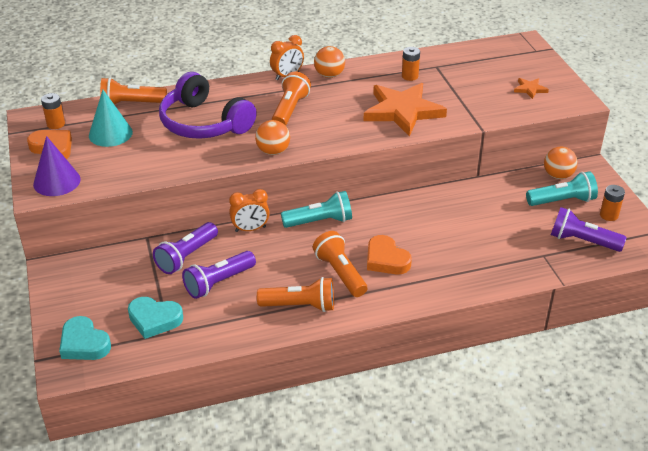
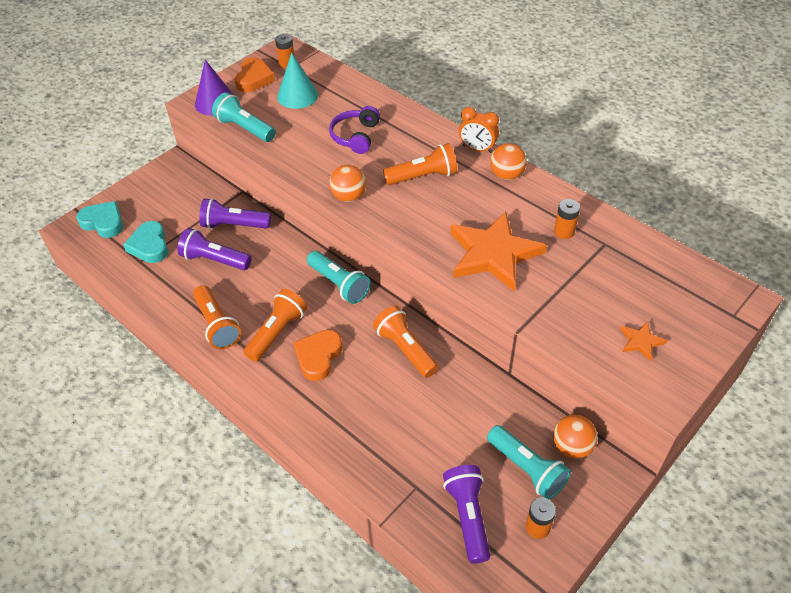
camera: 60 degrees right, 10 degrees up
(84, 343) = (103, 222): turquoise heart -> turquoise heart turned 105 degrees clockwise
(118, 176) = (245, 128): none -> turquoise flashlight
(131, 104) = (348, 85): orange flashlight -> orange flashlight (405, 349)
(204, 123) = (355, 136): purple headphones -> purple headphones, size x0.59
(250, 229) = (295, 245): orange clock -> none

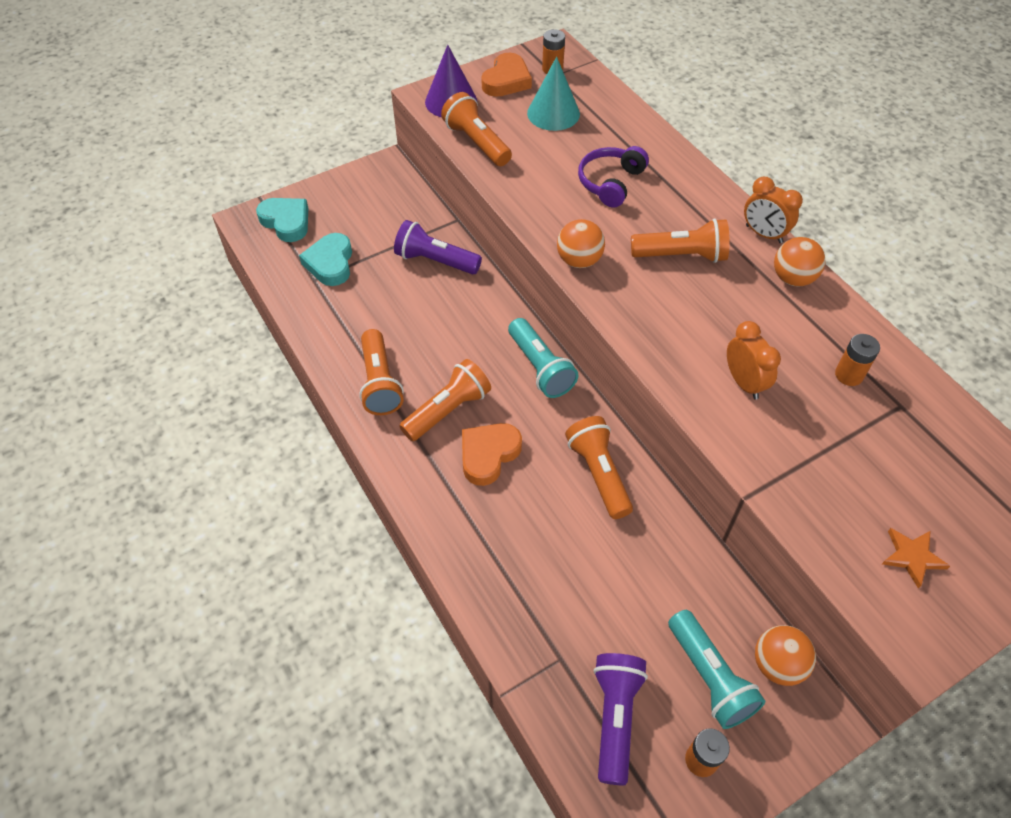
camera: 15 degrees right, 5 degrees up
(215, 260) = (400, 299): purple flashlight -> none
(245, 128) = (477, 143): turquoise flashlight -> orange flashlight
(493, 254) = (744, 382): orange star -> orange clock

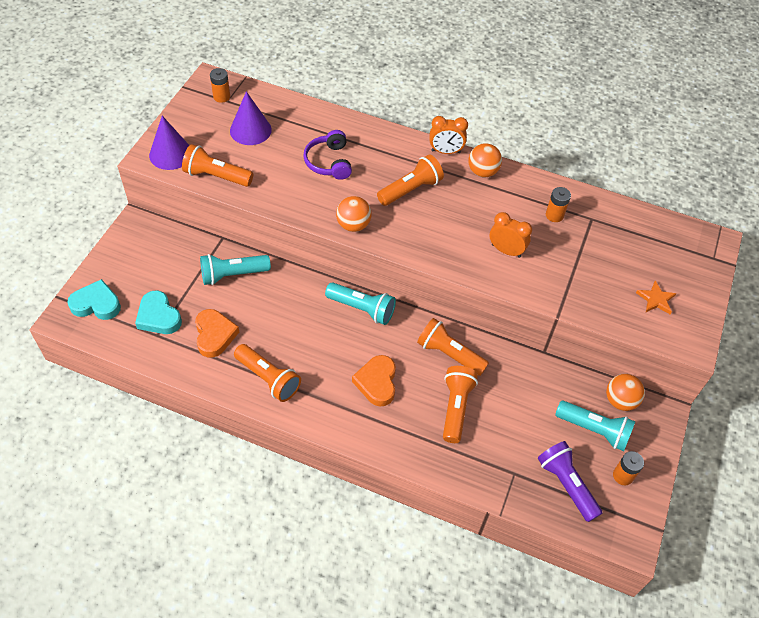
camera: 40 degrees left, 0 degrees up
(435, 261) = (233, 275): purple flashlight -> turquoise flashlight
(448, 410) = (328, 370): orange flashlight -> orange flashlight (456, 408)
(506, 80) = (197, 120): orange heart -> orange heart (214, 335)
(553, 113) = (250, 130): turquoise cone -> purple cone

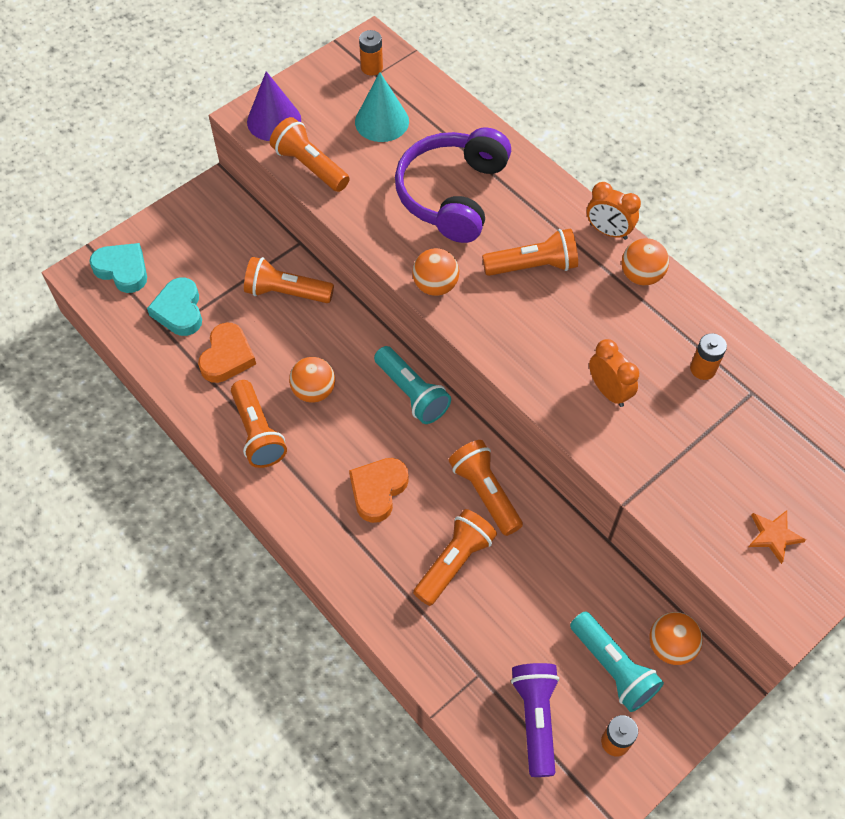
camera: 30 degrees right, 5 degrees up
(233, 275) = (286, 292): turquoise flashlight -> orange flashlight
(250, 130) = (382, 121): purple cone -> turquoise cone
(292, 334) = (314, 391): none -> orange ball
(329, 162) = (452, 194): purple headphones -> purple headphones, size x1.70

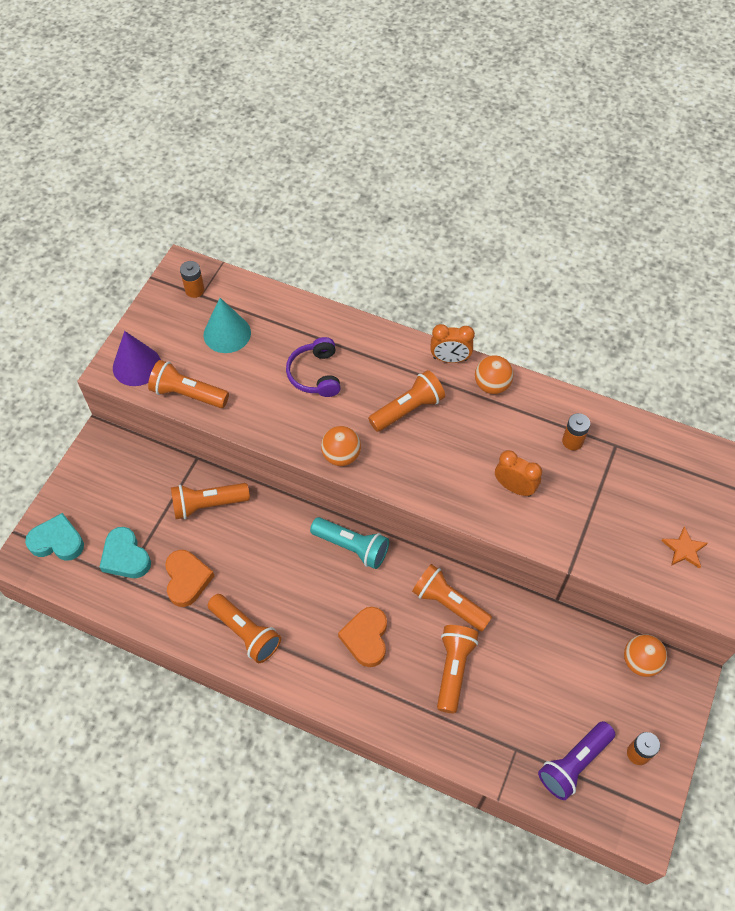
camera: 25 degrees left, 0 degrees up
(314, 391) = (273, 578): orange ball -> none
(452, 194) = (315, 374): purple headphones -> purple headphones, size x0.59
(535, 718) = (574, 763): purple flashlight -> purple flashlight turned 105 degrees counterclockwise
(613, 667) = (608, 697): turquoise flashlight -> none

